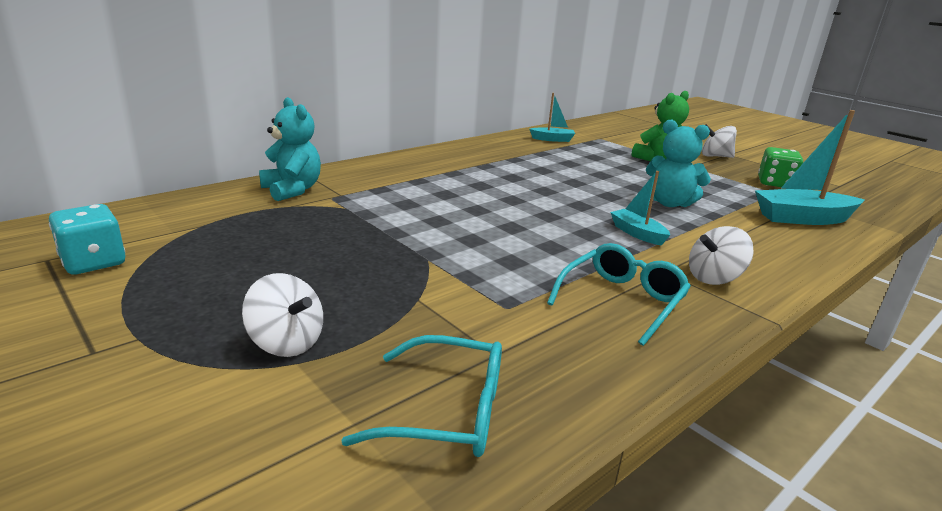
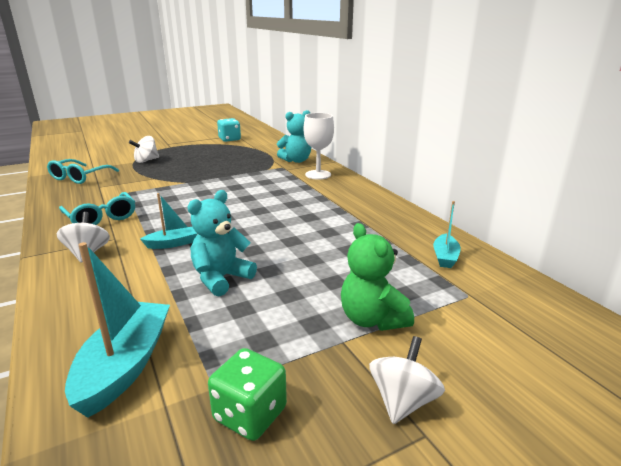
camera: 105 degrees right, 0 degrees up
(364, 176) = (318, 175): none -> white goblet

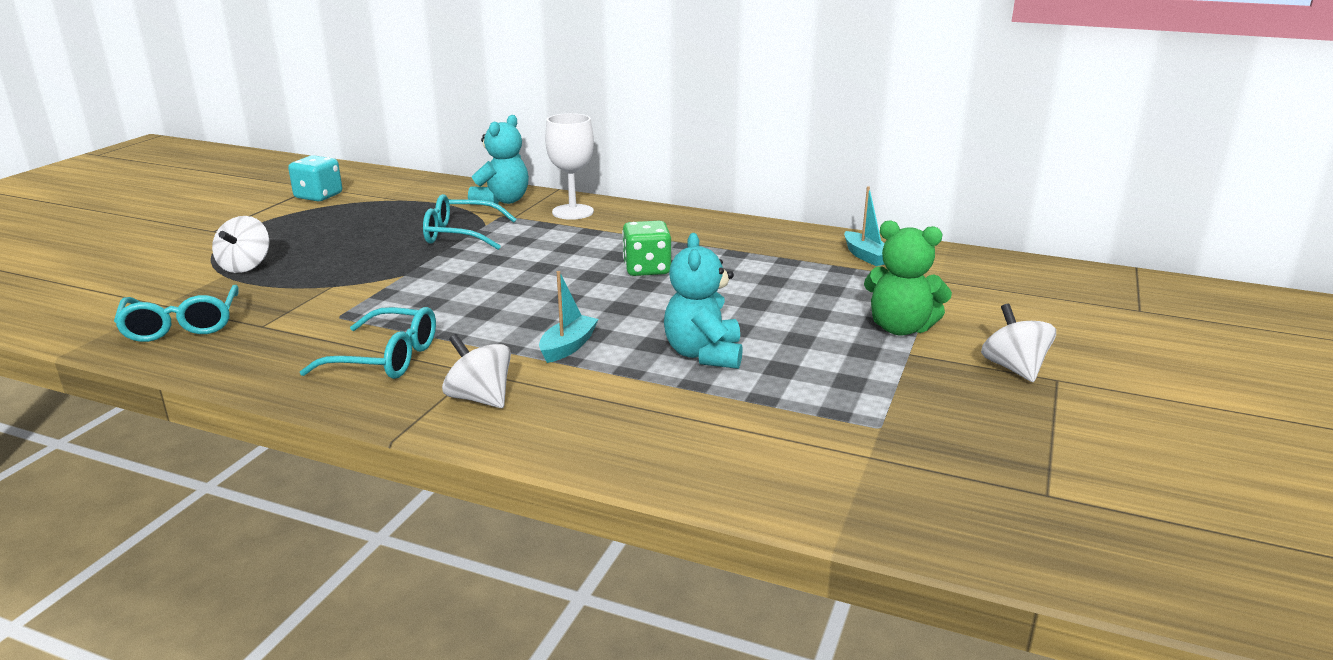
camera: 40 degrees left, 0 degrees up
(125, 365) = (776, 453): turquoise boat -> none
(246, 171) = (460, 234): none -> turquoise glasses
(250, 414) = (938, 427): green dice -> green dice (647, 269)

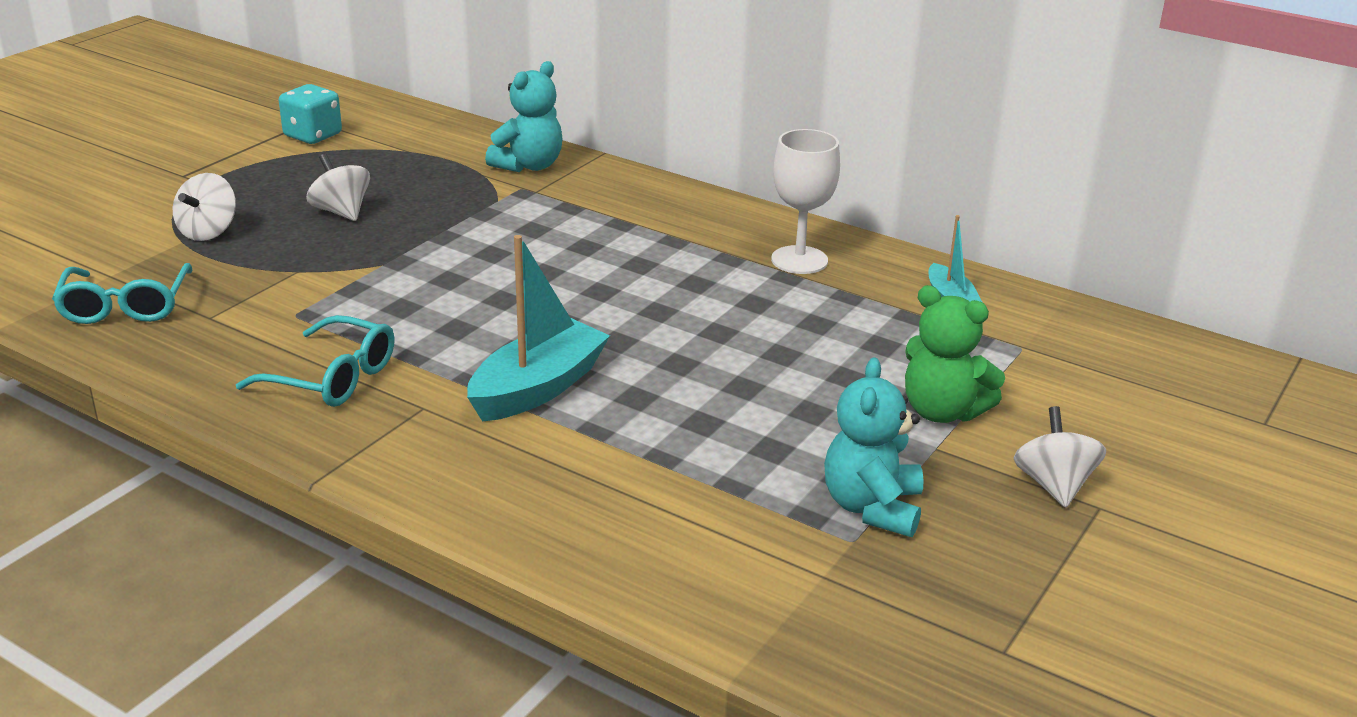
camera: 10 degrees right, 5 degrees up
(460, 234) = (463, 212): turquoise glasses -> none
(480, 398) = (419, 443): white spinning top -> white spinning top (341, 212)
(568, 347) = (538, 388): turquoise boat -> turquoise boat, size x1.77
(572, 212) = (609, 192): white goblet -> white goblet (799, 260)
(647, 269) = (668, 289): green dice -> none
(704, 354) = (690, 418): turquoise teddy bear -> turquoise teddy bear (872, 507)

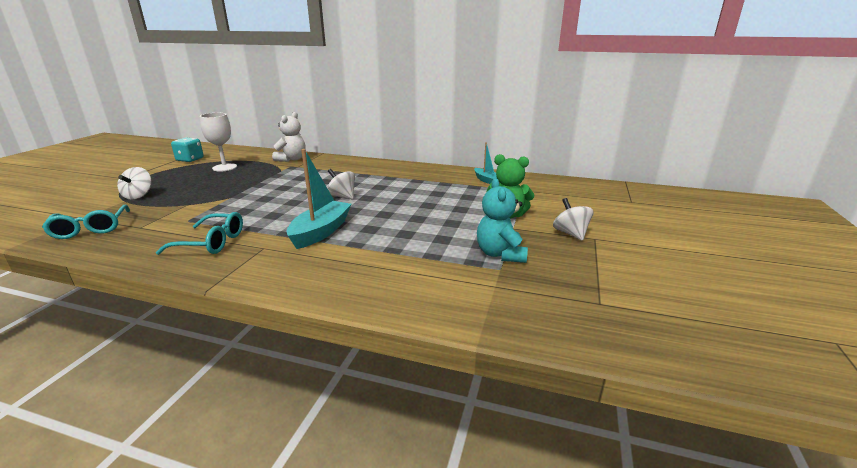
camera: 15 degrees left, 5 degrees down
(341, 212) = (207, 182): white spinning top -> white spinning top (342, 197)
(529, 165) = (292, 159): turquoise teddy bear -> white teddy bear
(799, 260) = (419, 175): white goblet -> white goblet (224, 167)

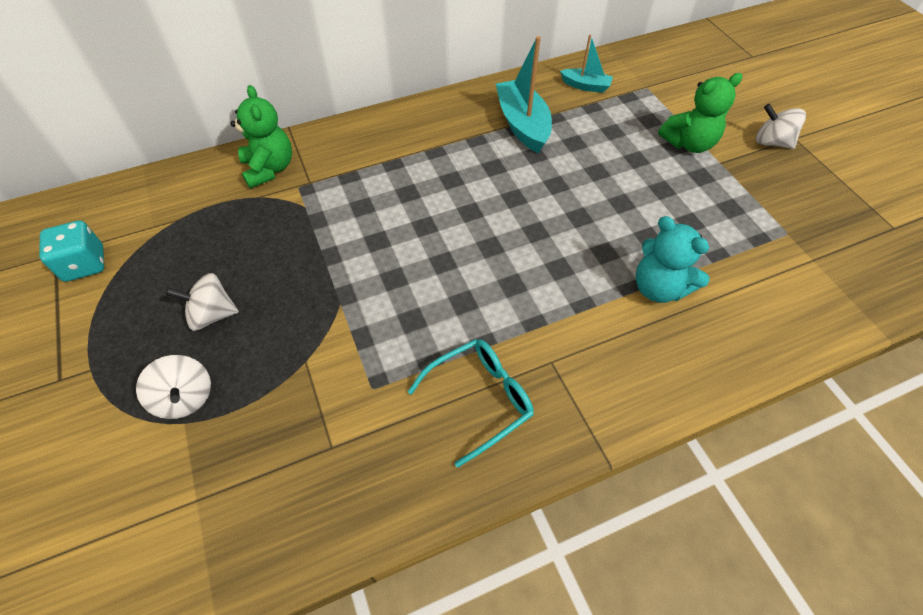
camera: 40 degrees left, 30 degrees up
(90, 229) = (263, 505): turquoise glasses -> none
(224, 167) = (195, 248): white goblet -> none
(292, 159) = (269, 169): white teddy bear -> green teddy bear
(321, 232) = (565, 292): turquoise boat -> turquoise boat (522, 124)
(342, 197) = (482, 213): white spinning top -> white spinning top (212, 314)
(500, 254) = (762, 212): turquoise teddy bear -> turquoise teddy bear (658, 288)

